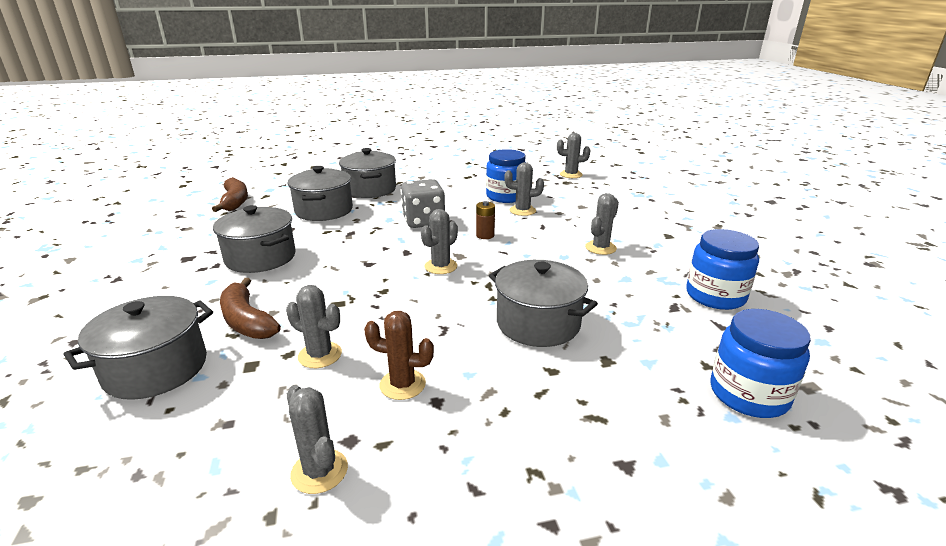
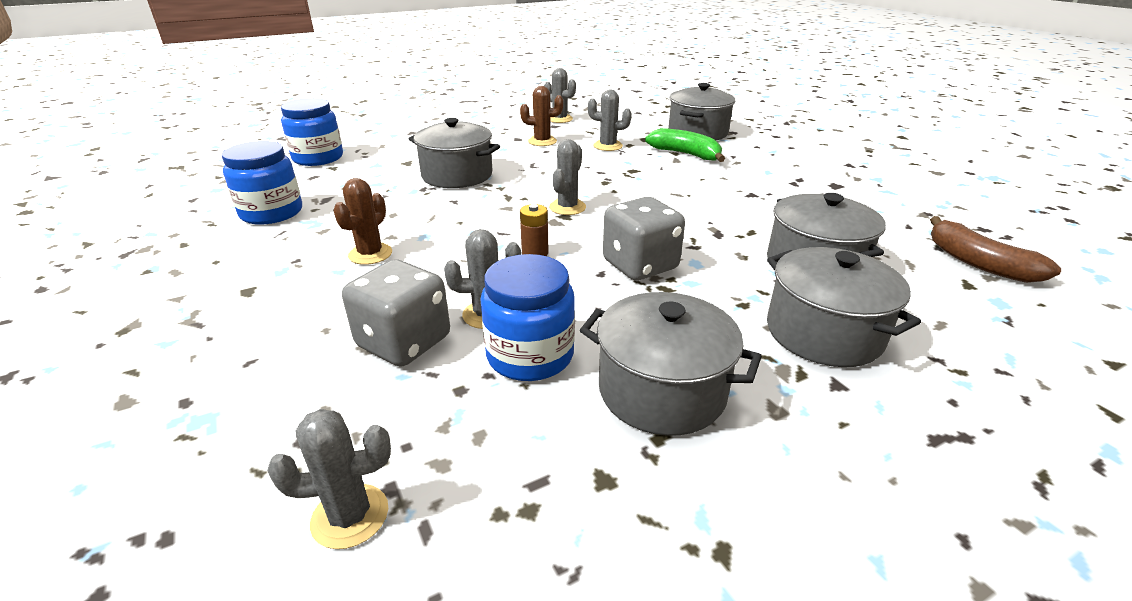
camera: 165 degrees right, 5 degrees up
(247, 321) = (686, 154): brown banana -> green banana
(260, 257) = (766, 194): grey pot -> grey pot (662, 390)
(564, 206) = (404, 342): none -> grey dice
(600, 248) = (370, 254): grey cactus -> brown cactus

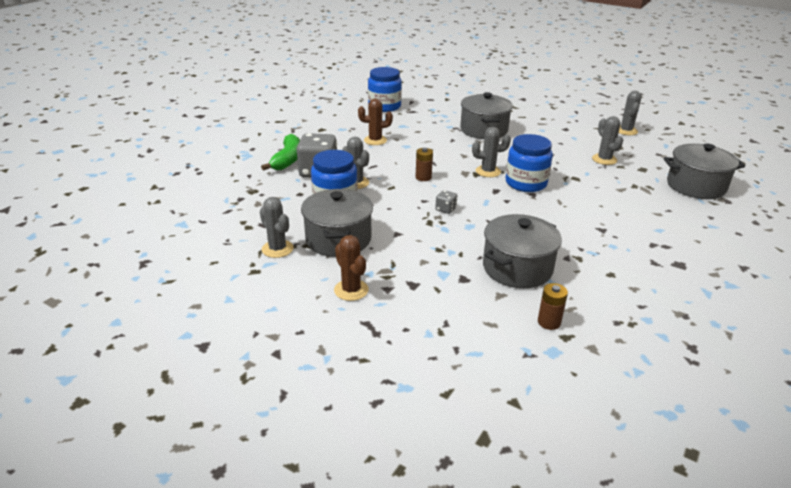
camera: 60 degrees right, 0 degrees up
(318, 158) = (452, 91): blue jar -> blue jar (526, 183)
(350, 516) = (224, 196): grey cactus -> grey cactus (277, 249)
(542, 141) = (574, 137): brown cactus -> brown cactus (351, 290)
(640, 265) = (445, 209): grey dice -> grey dice, size x0.44
(686, 154) = (638, 190): green banana -> green banana (287, 160)
(823, 333) = (434, 279): grey pot -> none
(938, 285) = (549, 322): none -> brown battery
(978, 263) = (612, 342): brown banana -> none

